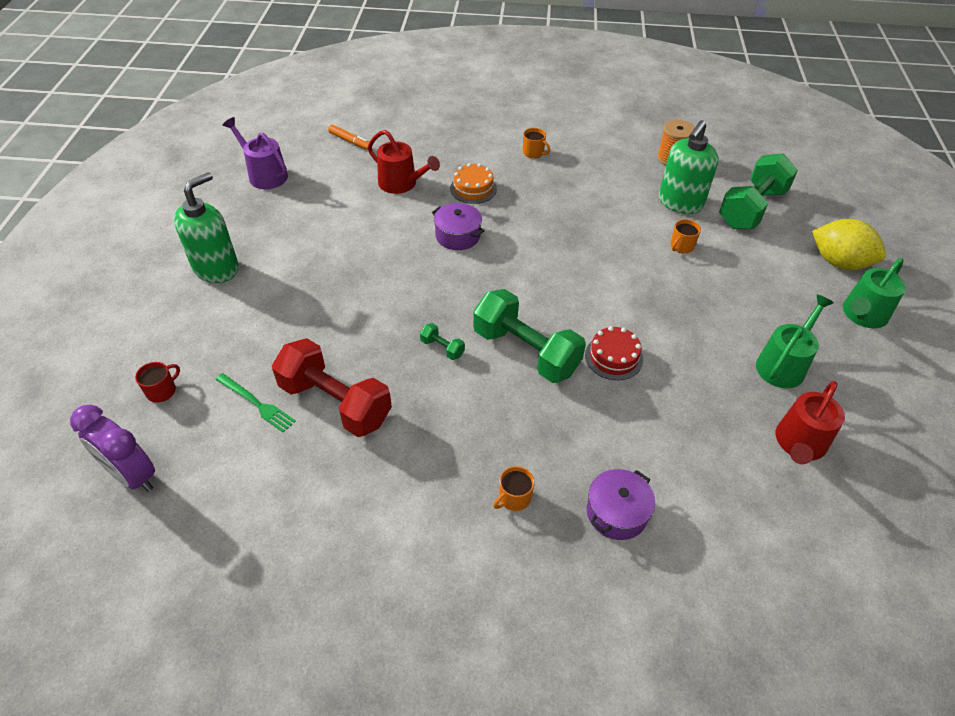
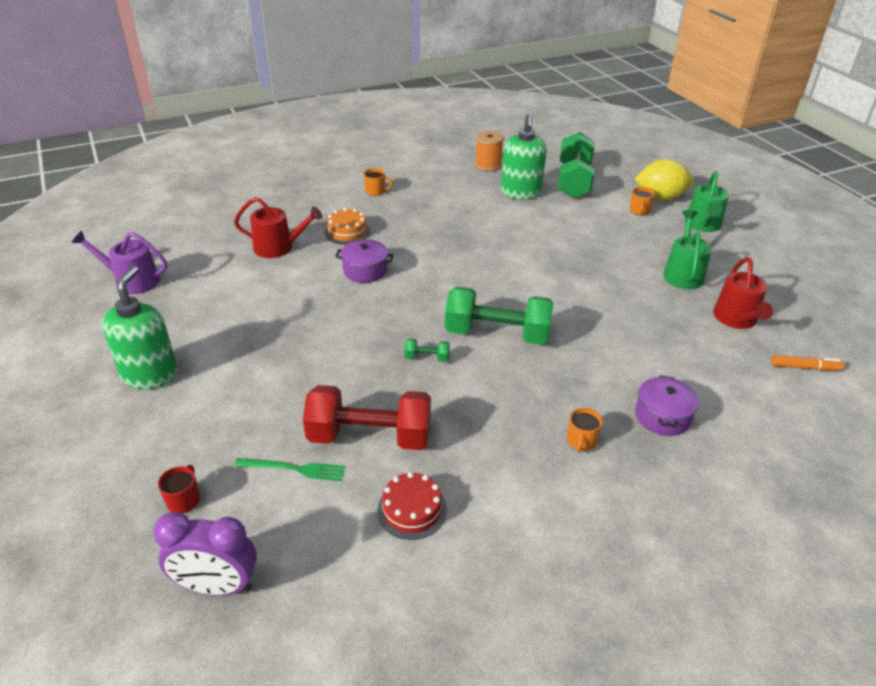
camera: 30 degrees left, 10 degrees down
(350, 141) = (198, 229): orange marker -> orange marker (804, 367)
(613, 357) = (566, 313): red cake -> red cake (412, 510)
(681, 246) = (547, 221): orange mug -> orange mug (639, 211)

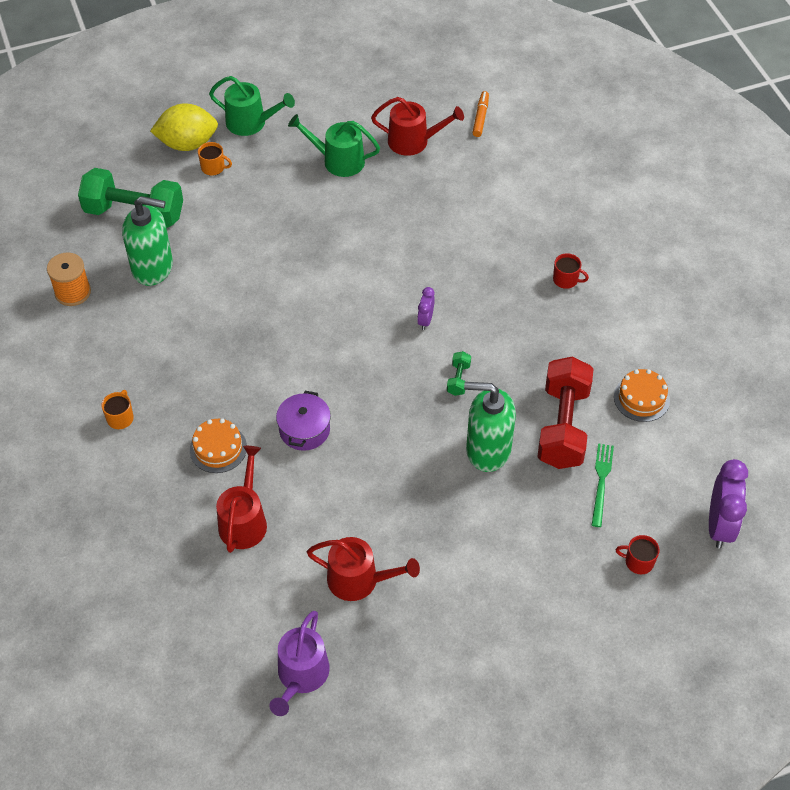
camera: 85 degrees left, 15 degrees up
(150, 375) = (476, 620): green soap dispenser -> green soap dispenser (487, 450)
(210, 305) = (359, 580): none -> red watering can
(412, 510) = (641, 398): red cake -> orange cake
(497, 334) = (425, 320): green dumbbell -> purple clock
(581, 441) = (566, 280): orange mug -> red mug
(660, 197) = (187, 144): yellow lemon -> yellow lemon turned 75 degrees clockwise
(662, 416) = (538, 222): purple pot -> none

